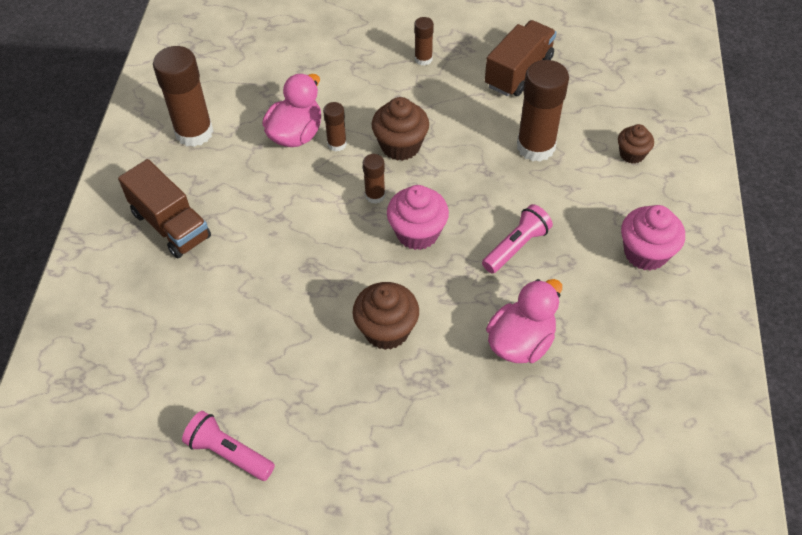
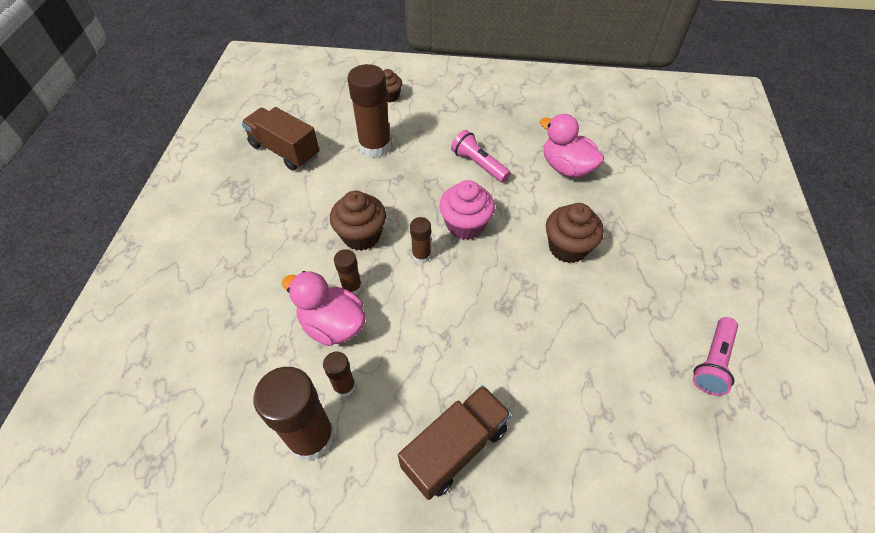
camera: 90 degrees left, 0 degrees up
(423, 59) = (248, 216): brown glue stick -> brown glue stick (344, 386)
(645, 253) = (482, 99): pink cupcake -> none

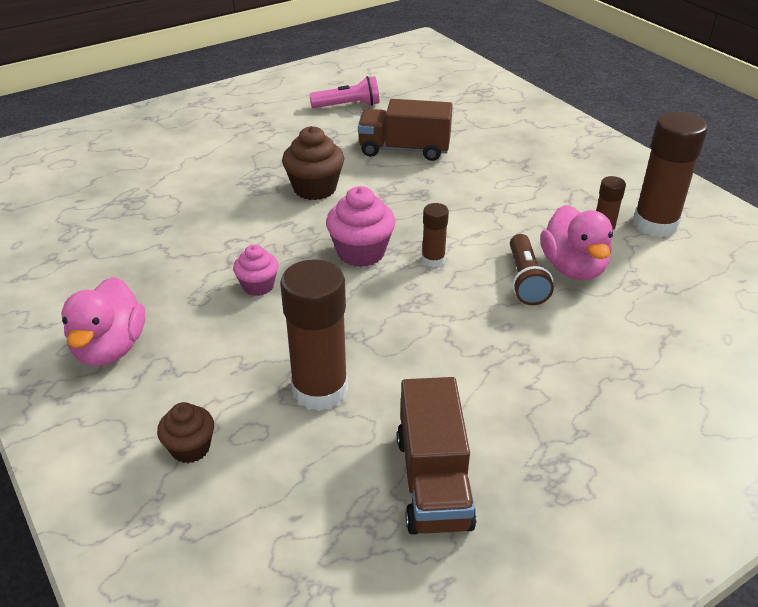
camera: 130 degrees left, 15 degrees down
(352, 287) = (525, 280): brown glue stick -> brown flashlight
(361, 235) = (465, 311): brown cupcake -> none
(455, 448) = (558, 167): brown truck -> brown truck (404, 149)
(478, 164) = (258, 286): pink flashlight -> pink cupcake
(566, 168) = (198, 227): pink duck -> pink duck (110, 348)

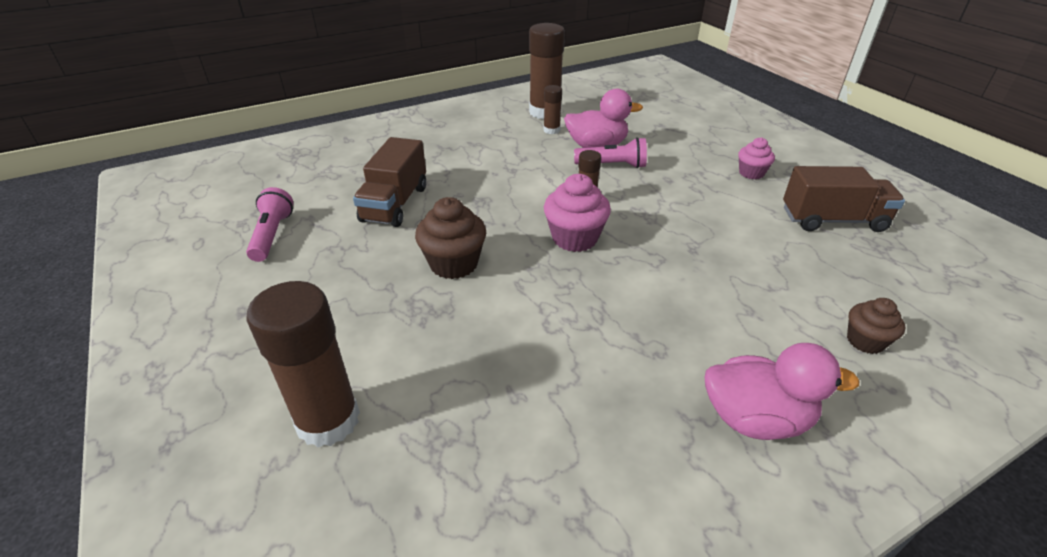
camera: 85 degrees left, 0 degrees up
(258, 286) = (631, 304): pink cupcake -> pink cupcake (751, 173)
(320, 390) = (765, 266): brown glue stick -> brown glue stick (328, 420)
(525, 280) = (612, 165): brown flashlight -> pink flashlight

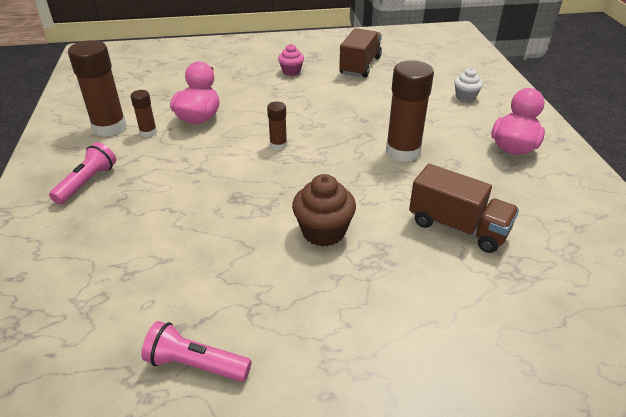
camera: 70 degrees left, 0 degrees up
(328, 420) = (489, 333): brown glue stick -> brown glue stick (403, 151)
(395, 204) = (201, 254): brown truck -> brown truck (458, 227)
(574, 238) = (323, 163): pink cupcake -> none
(612, 165) = (235, 119): pink flashlight -> pink flashlight (87, 182)
(865, 341) = (465, 97): brown cupcake -> white cupcake

